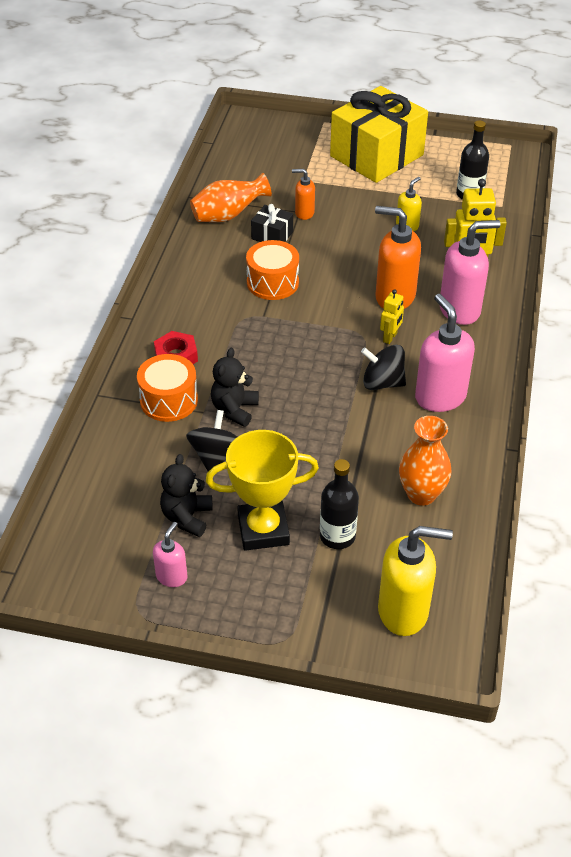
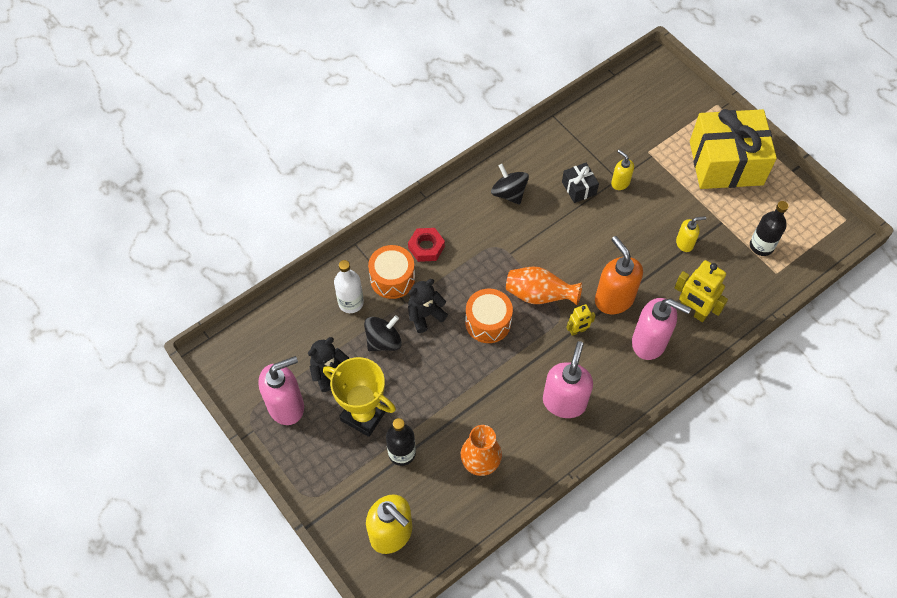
camera: 40 degrees right, 15 degrees up
(146, 445) = (351, 302): none -> white bottle
(172, 576) = (286, 406): pink soap dispenser -> pink soap dispenser, size x1.89
(228, 215) = (564, 150): orange vase -> orange vase (539, 295)
(272, 282) = (541, 229): orange drum -> orange drum (488, 322)
(304, 213) = (620, 183): orange soap dispenser -> yellow soap dispenser
(382, 382) = (537, 362): black spinning top -> black spinning top (509, 193)

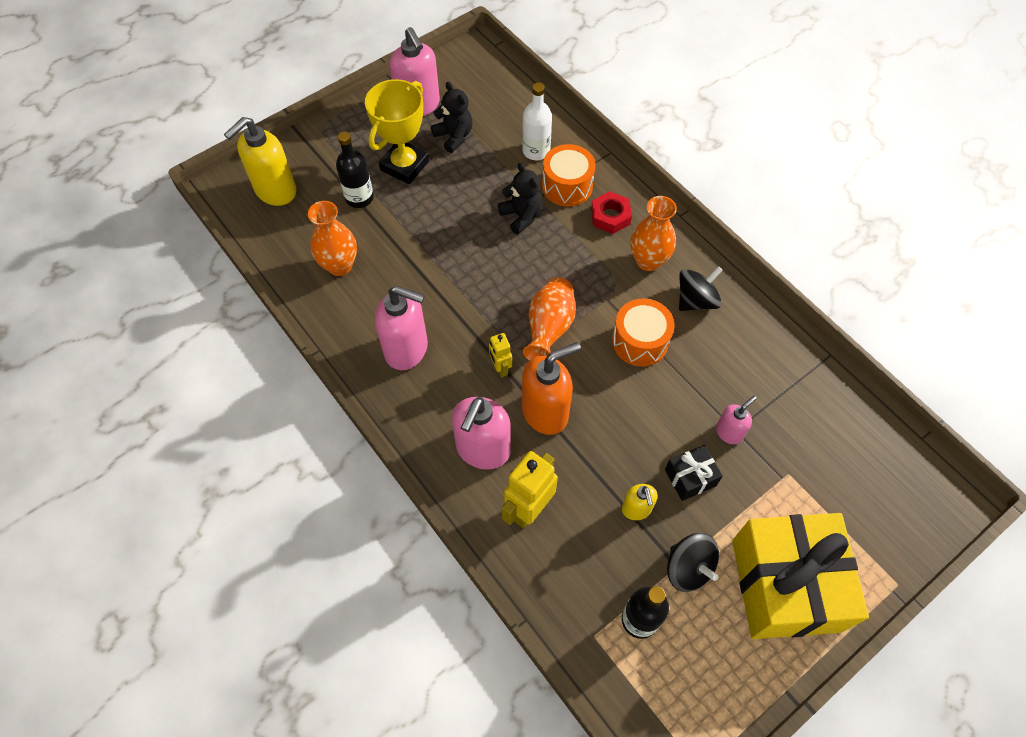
camera: 90 degrees right, 0 degrees up
(383, 341) = (489, 180): black spinning top -> black spinning top (688, 568)
(472, 222) = (648, 261): none -> orange vase
(488, 322) = (512, 275): orange drum -> orange drum (640, 341)
(579, 188) = (713, 380): black gift -> black gift (690, 477)
(620, 183) = (729, 432): yellow soap dispenser -> pink soap dispenser

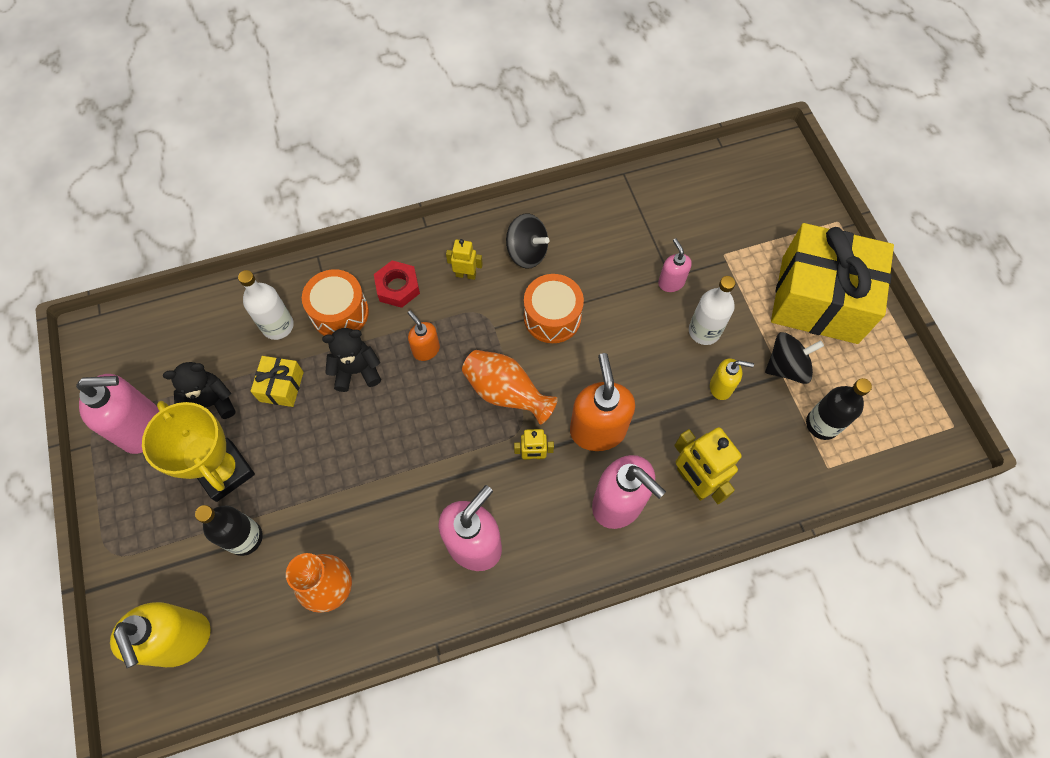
camera: 70 degrees left, 5 degrees up
(486, 173) = (281, 386): none -> yellow gift
(562, 256) = (426, 350): none -> orange soap dispenser
(648, 261) = (466, 274): orange vase -> yellow robot
(690, 477) = (704, 331): black gift -> white bottle
(696, 300) = (527, 252): black spinning top -> black spinning top turned 135 degrees clockwise

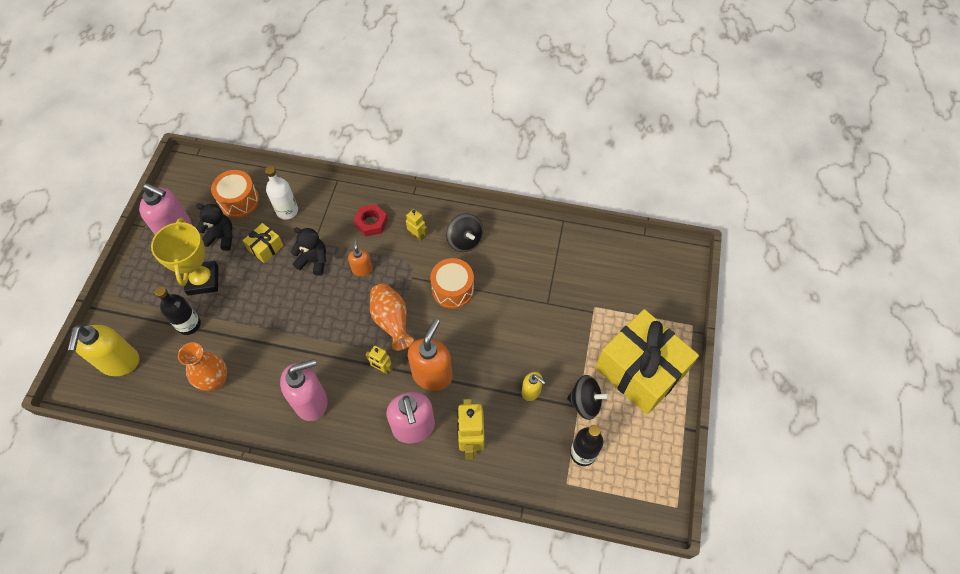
camera: 30 degrees right, 5 degrees down
(340, 313) = (327, 221): orange drum -> orange drum (239, 201)
(671, 282) = (545, 307): pink soap dispenser -> none
(704, 331) = (545, 350): white bottle -> none

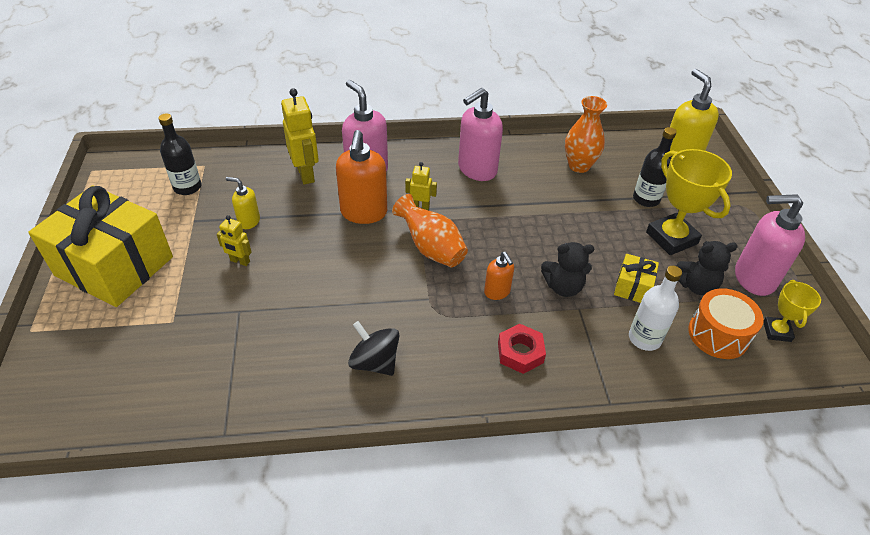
camera: 160 degrees right, 15 degrees down
(200, 193) = (777, 331): none -> yellow trophy
(417, 235) = (446, 351): yellow robot -> yellow robot (240, 261)
(452, 289) = (370, 297): orange drum -> none
(585, 402) = (185, 225): black spinning top -> none

